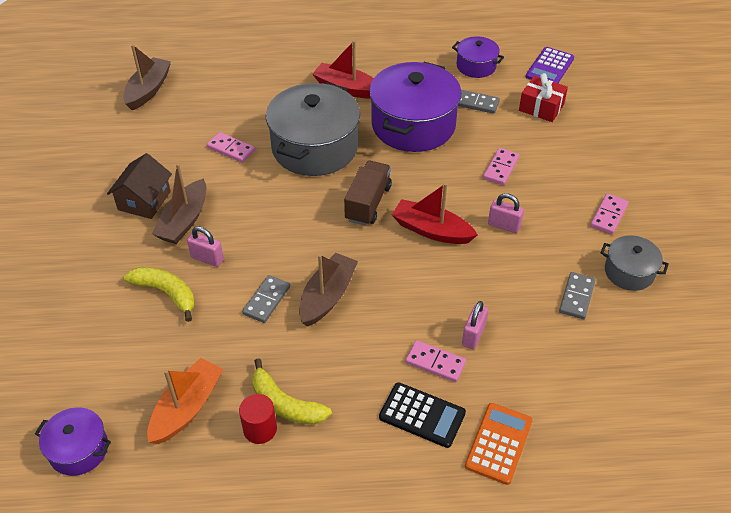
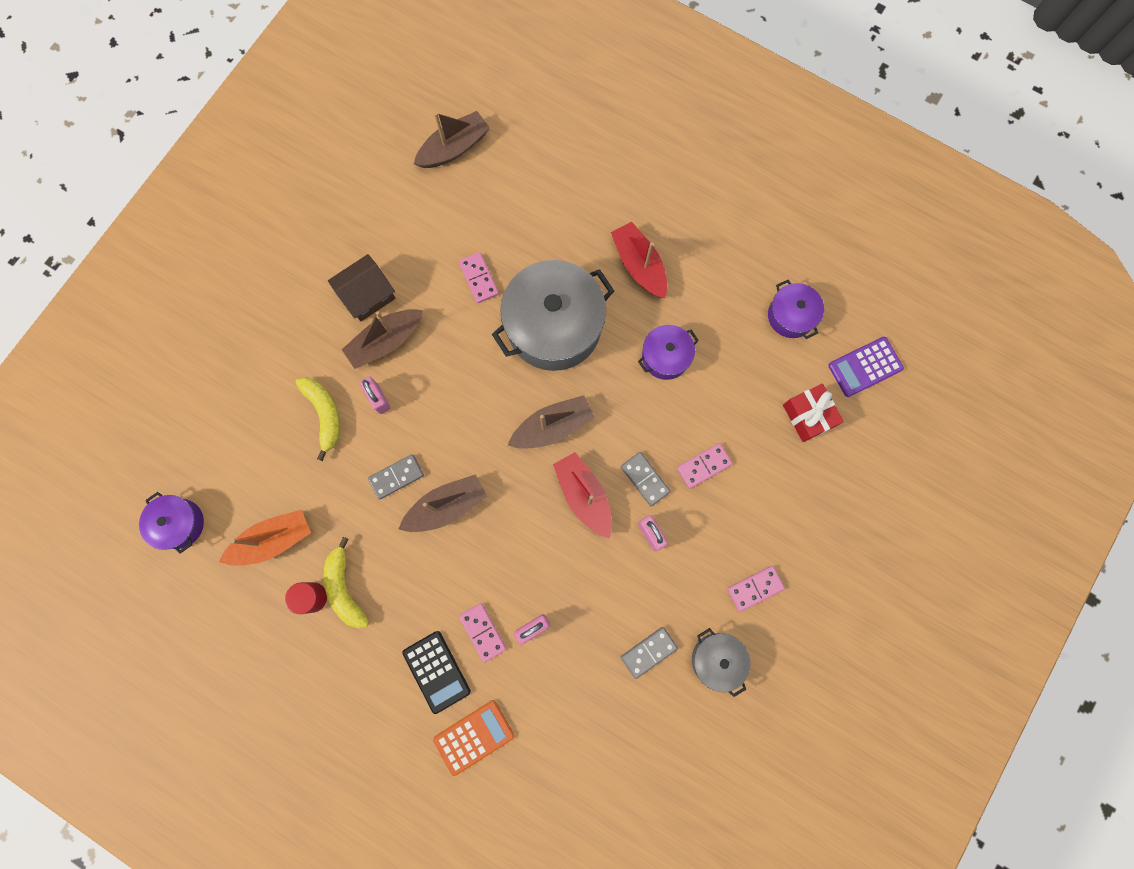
camera: 35 degrees right, 30 degrees up
(368, 203) = (552, 427): brown truck -> brown boat
(413, 125) = (665, 357): purple pot -> purple pot, size x0.51
(476, 103) = (748, 368): grey domino -> grey domino (645, 479)

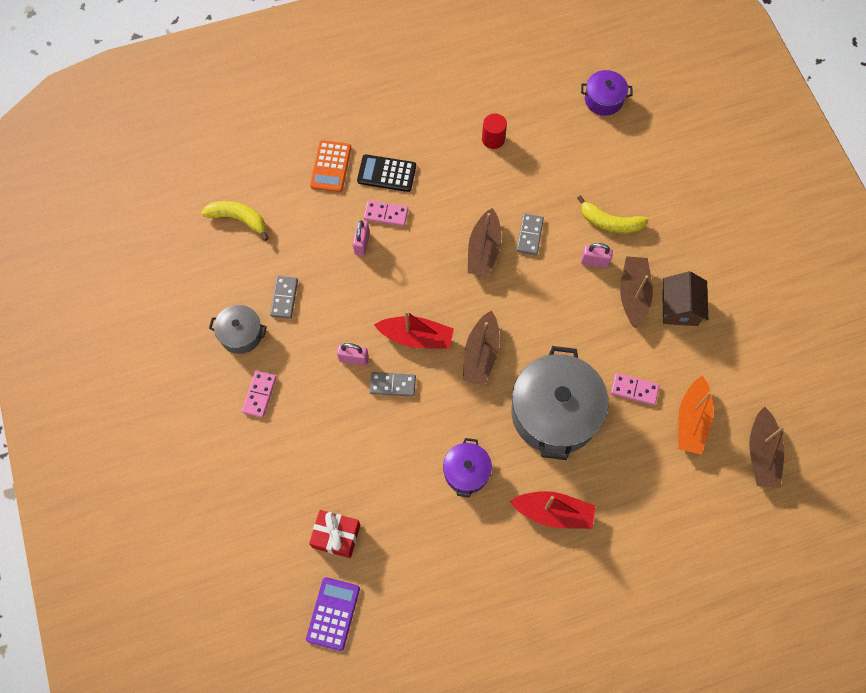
camera: 130 degrees right, 10 degrees down
(273, 540) = (548, 141): orange boat -> orange boat (691, 420)
(345, 588) = (483, 159): yellow banana -> yellow banana (239, 219)
(704, 466) = (366, 431): pink domino -> none
(791, 316) = (419, 593): purple pot -> none

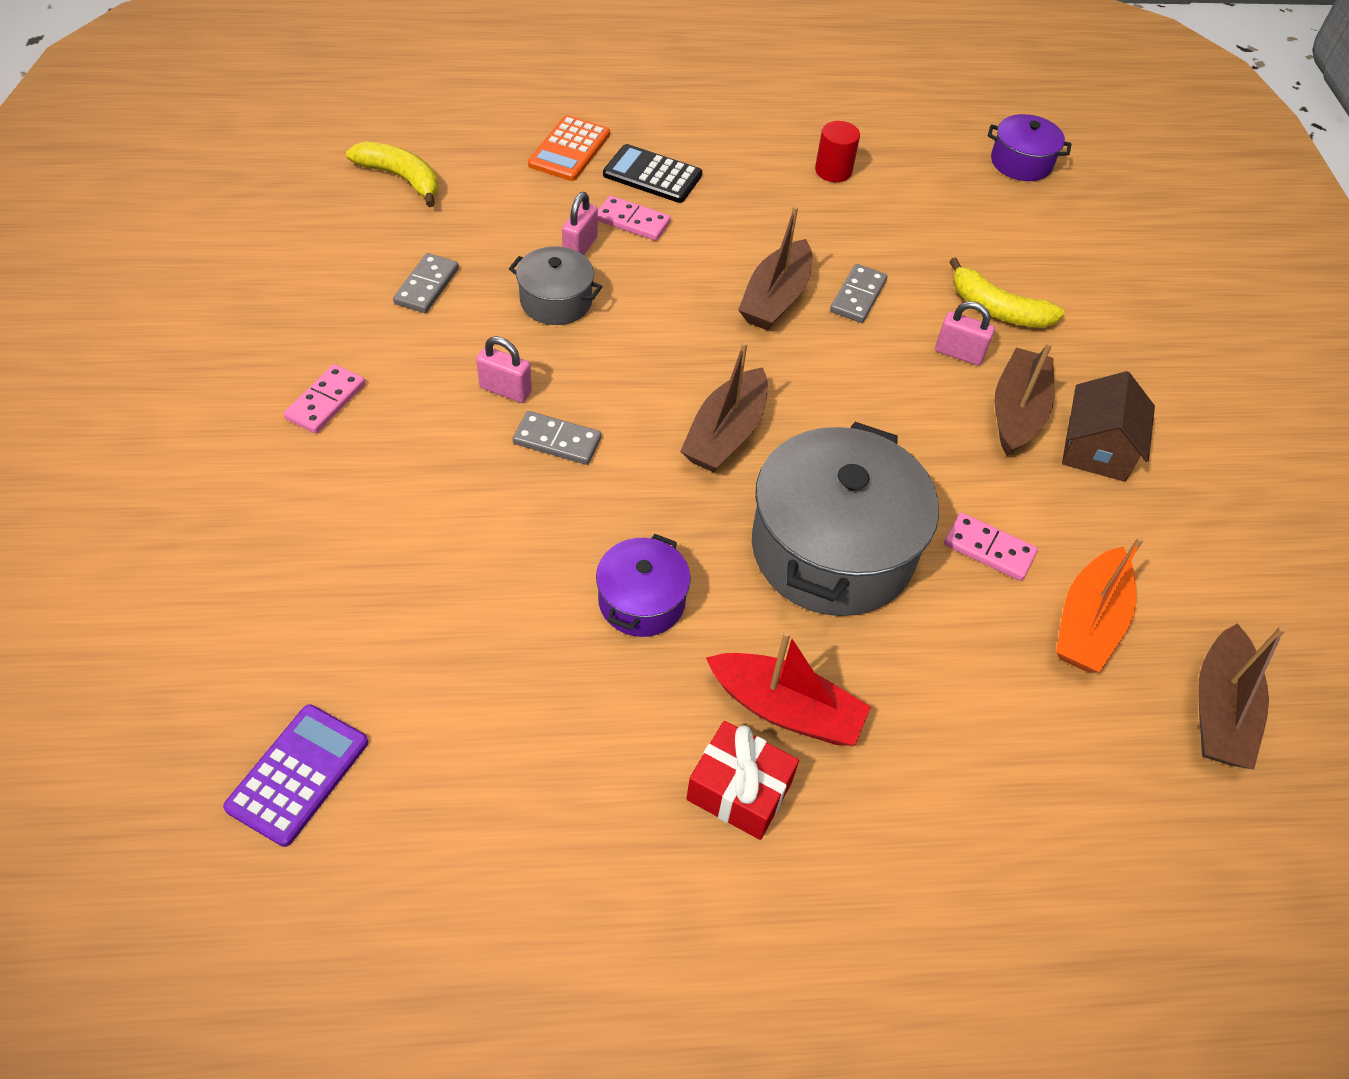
camera: 10 degrees right, 15 degrees down
(241, 334) = (335, 315): grey pot -> grey pot (556, 301)
(336, 536) = (362, 644): red gift -> red gift (739, 790)
(416, 337) = (622, 385): red boat -> none

